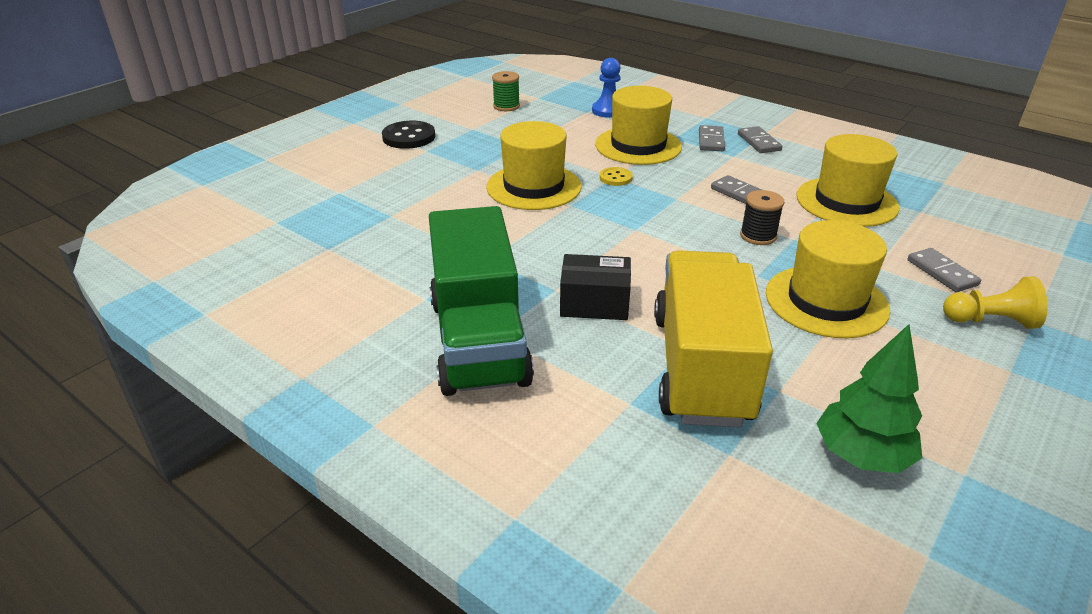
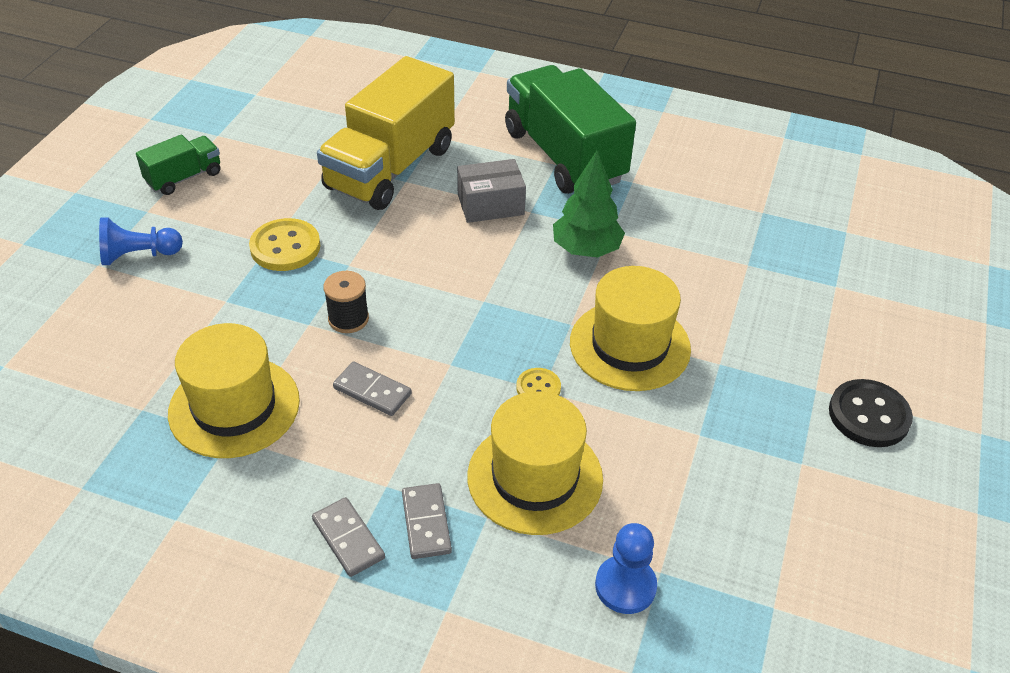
camera: 160 degrees right, 10 degrees up
(506, 106) = (804, 553): green spool -> none
(594, 303) = (490, 204): black box -> grey box
(701, 368) = (390, 168): yellow truck -> yellow truck turned 45 degrees clockwise
(826, 301) = (285, 247): yellow hat -> yellow button
(861, 456) = (281, 133): green tree -> green tree (586, 249)
(942, 272) = (159, 306): grey domino -> none
(984, 408) = (184, 178): none -> green truck
(990, 321) = (139, 255): yellow pawn -> blue pawn

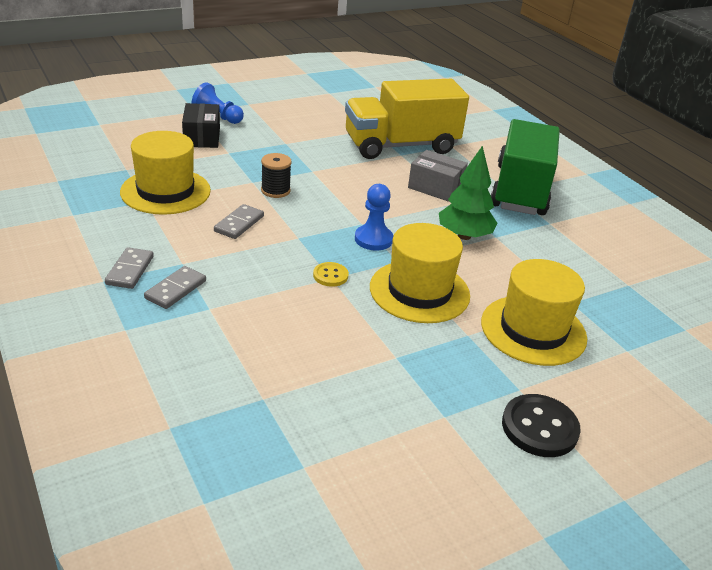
camera: 40 degrees right, 10 degrees down
(164, 299) = (202, 137): none -> black box
(184, 178) = (286, 100): green truck -> none
(285, 247) = (291, 148): yellow button -> none
(372, 391) = (239, 224): grey domino -> grey domino turned 45 degrees clockwise
(535, 477) = (263, 310): yellow hat -> yellow hat (533, 330)
(625, 586) = (232, 389): blue pawn -> blue pawn (373, 239)

